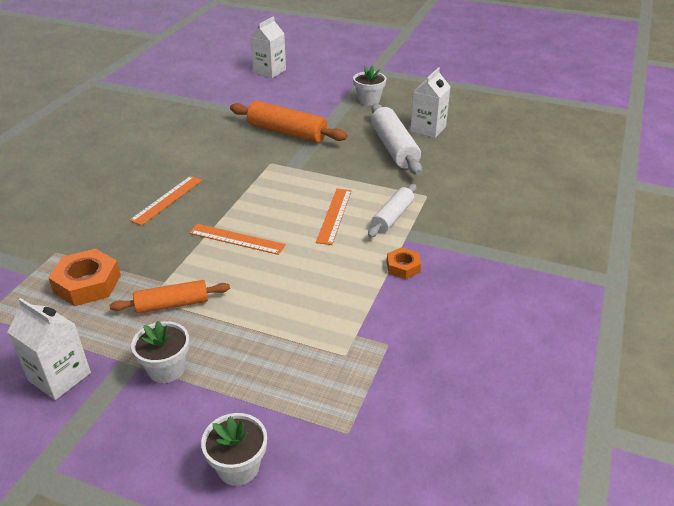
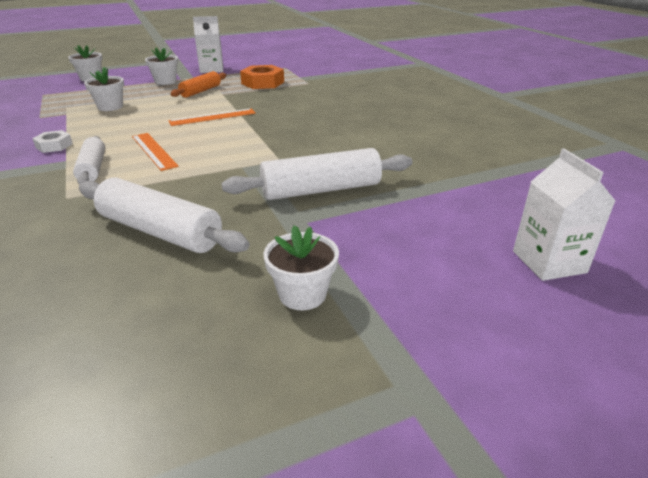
camera: 135 degrees right, 5 degrees down
(167, 200) = (305, 114): orange ruler -> none
(287, 133) = (321, 190): orange rolling pin -> white rolling pin
(299, 324) = (110, 107): none -> white flower pot
(403, 267) = (54, 146): orange nut -> white nut
(428, 129) = (133, 288): white carton -> none

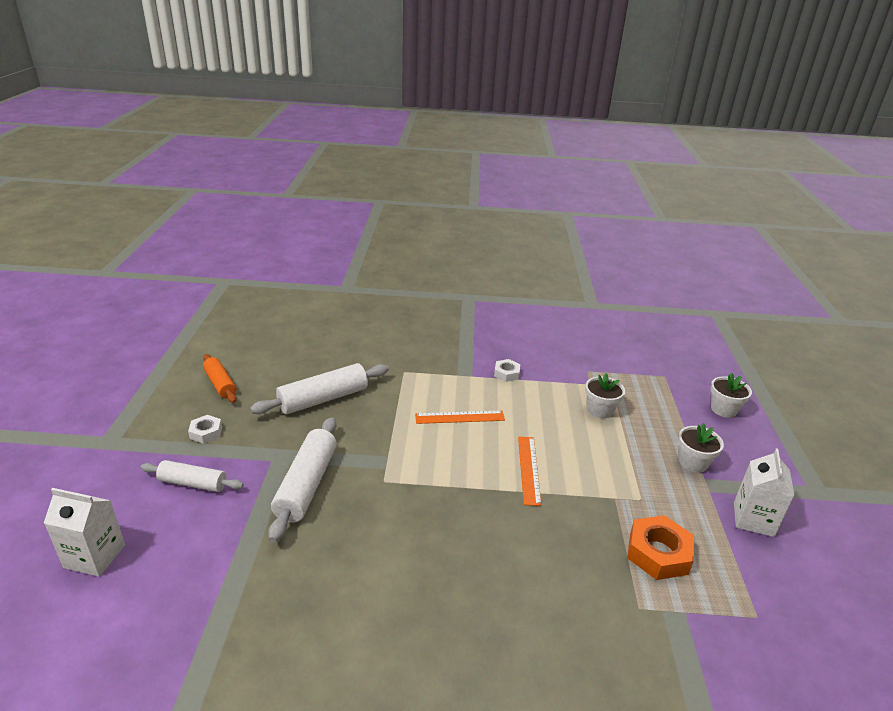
camera: 115 degrees right, 0 degrees up
(93, 168) = (445, 386): white rolling pin -> white rolling pin (193, 483)
(200, 91) = (635, 482): orange rolling pin -> orange rolling pin (220, 384)
(302, 294) = (206, 432): white flower pot -> white nut

